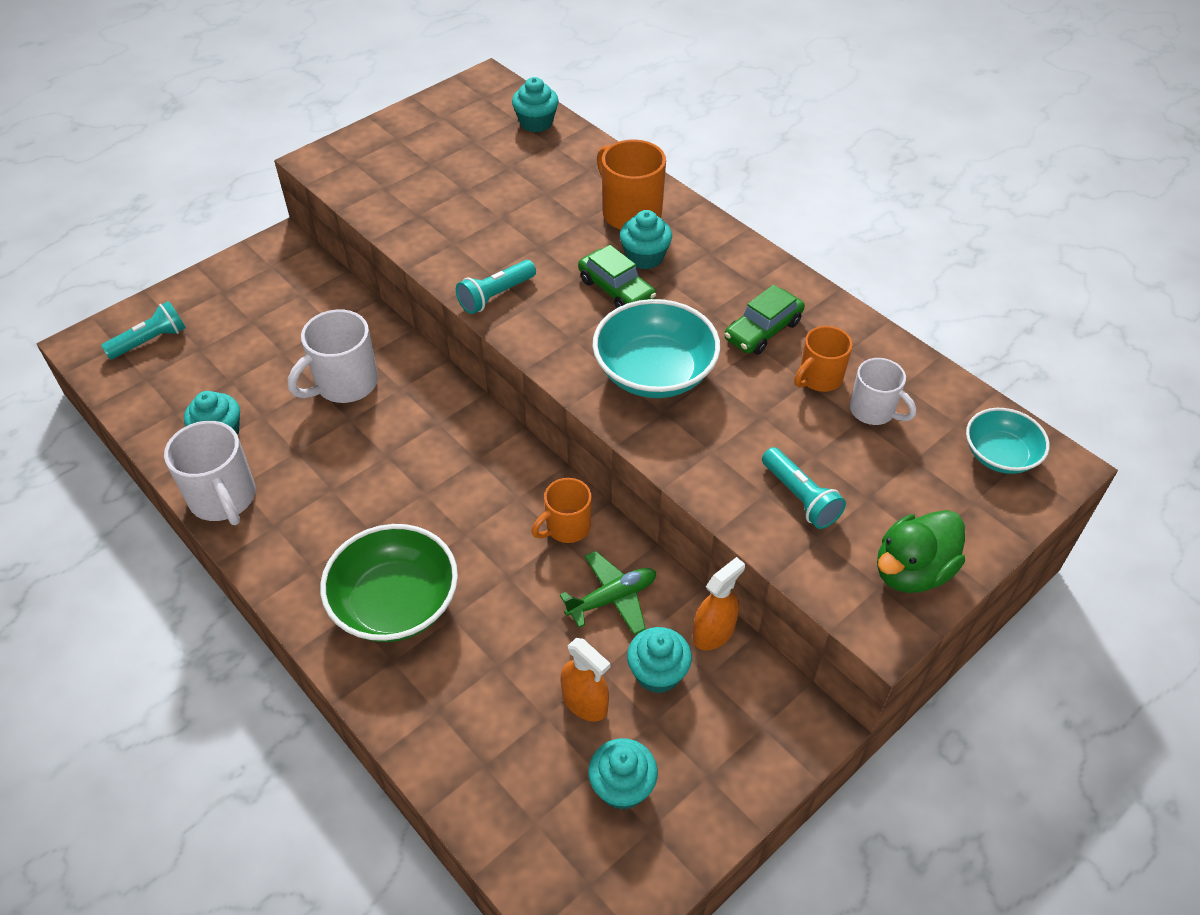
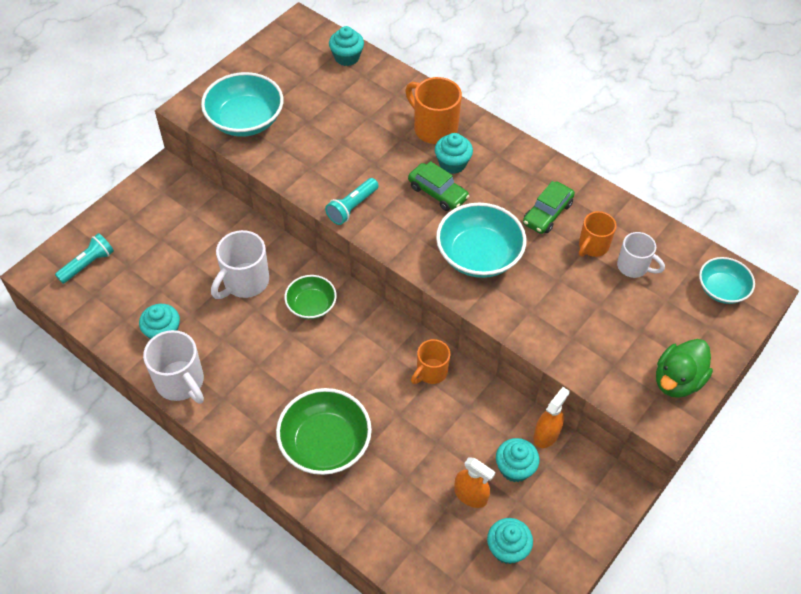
camera: 10 degrees left, 5 degrees up
(385, 181) = (245, 120): none -> turquoise bowl
(424, 423) = (311, 305): none -> green bowl
(612, 598) = (473, 420): green plane -> none
(800, 497) = (596, 337): turquoise flashlight -> none

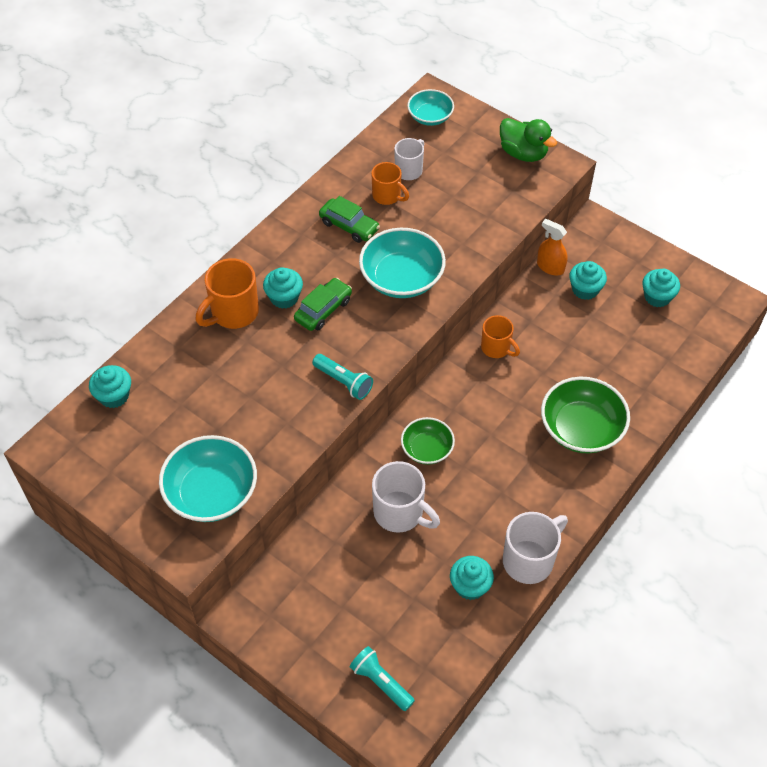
camera: 90 degrees left, 0 degrees up
(470, 495) = (614, 320): orange spray bottle -> none

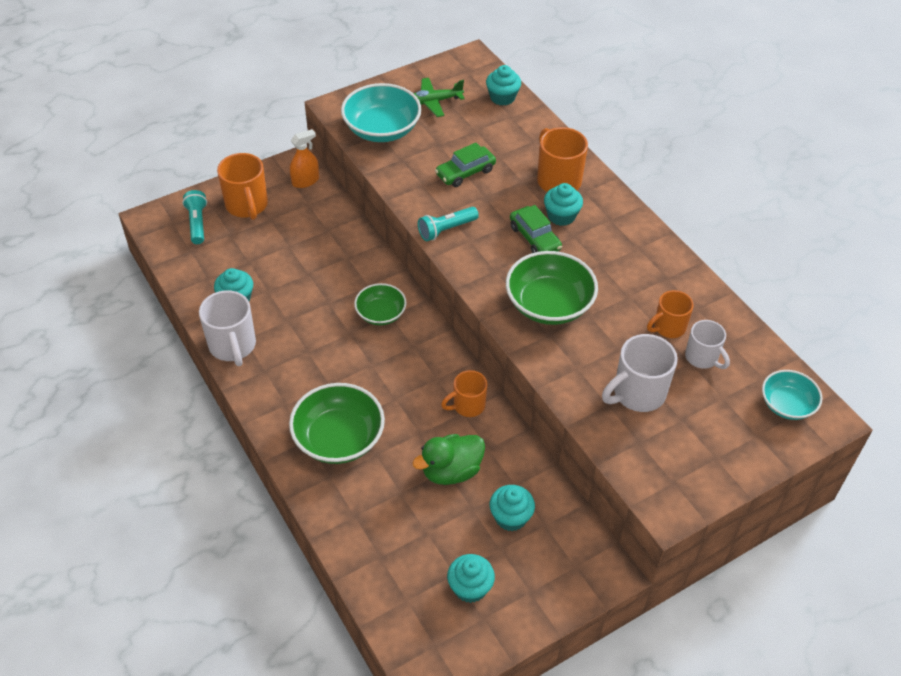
camera: 110 degrees right, 5 degrees down
(143, 459) = (433, 102): none -> green plane
(331, 641) = (247, 206): none -> orange mug
(349, 226) = (635, 285): green car -> green car (465, 172)
(381, 682) = (197, 223): turquoise flashlight -> turquoise flashlight turned 75 degrees counterclockwise
(400, 513) = (328, 276): white mug -> white mug (637, 394)
(401, 278) = (549, 304): turquoise bowl -> green bowl
(523, 153) = (699, 475): green duck -> green duck (451, 471)
(550, 267) = (556, 496): orange spray bottle -> orange spray bottle (305, 181)

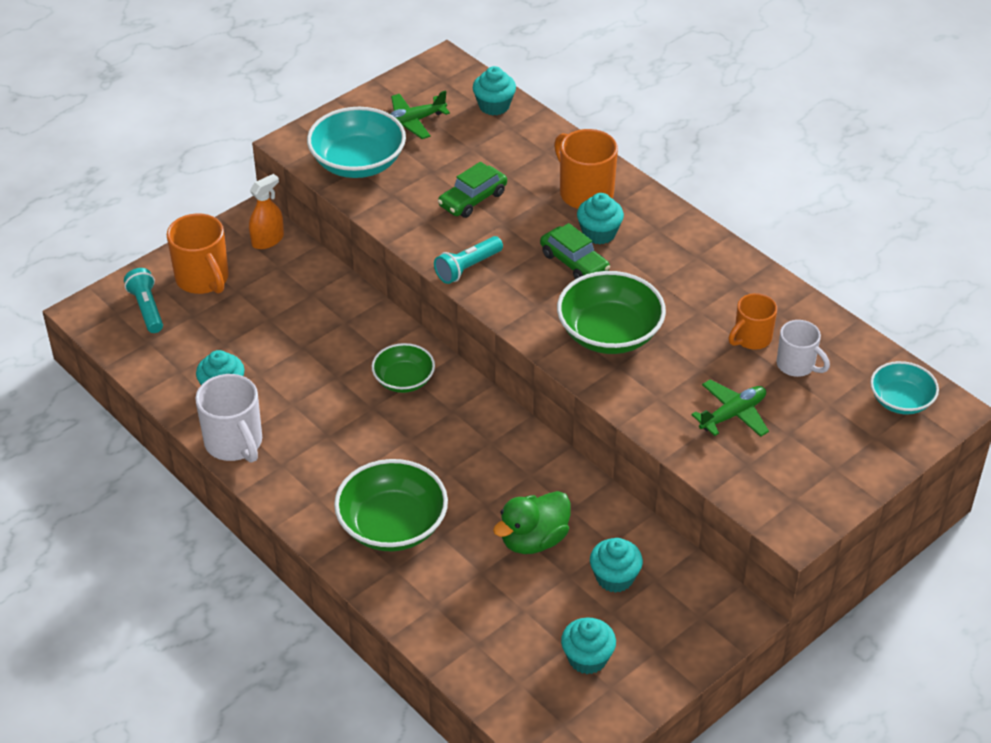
camera: 10 degrees left, 5 degrees down
(467, 405) = (534, 466): orange mug -> none
(637, 394) = (733, 414): white mug -> green plane

